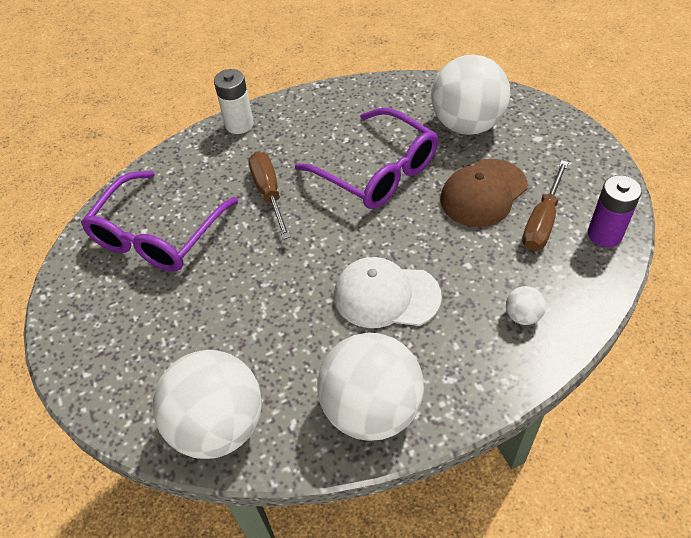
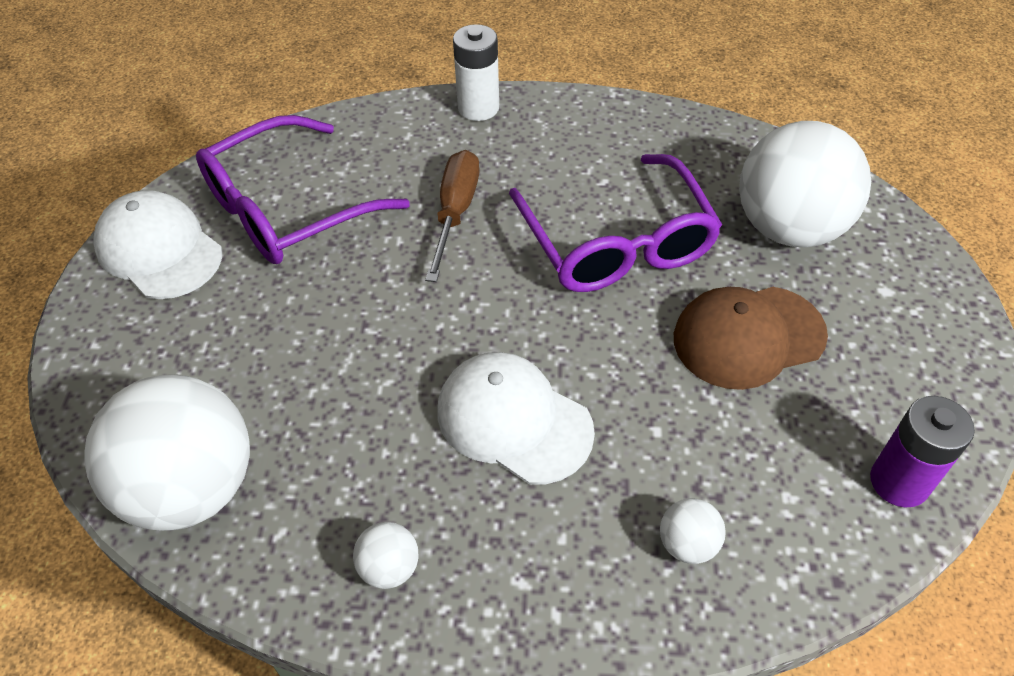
camera: 25 degrees right, 0 degrees up
(87, 296) = (159, 250): none -> white cap
(371, 409) = (389, 568): white ball -> white ball, size x0.41
(542, 221) = (811, 418): brown screwdriver -> none

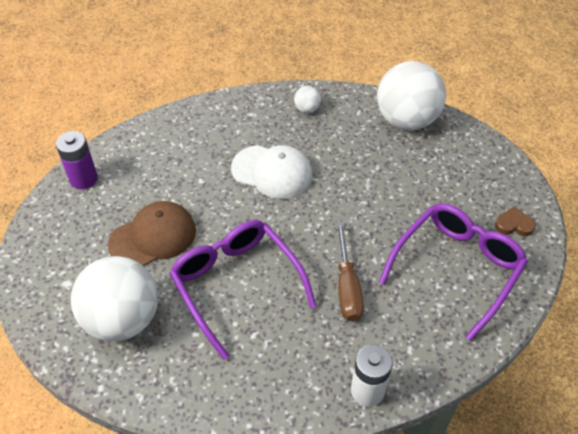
camera: 165 degrees right, 0 degrees up
(159, 250) = (513, 225): white cap -> brown heart
(687, 544) = (183, 138): white ball -> none

